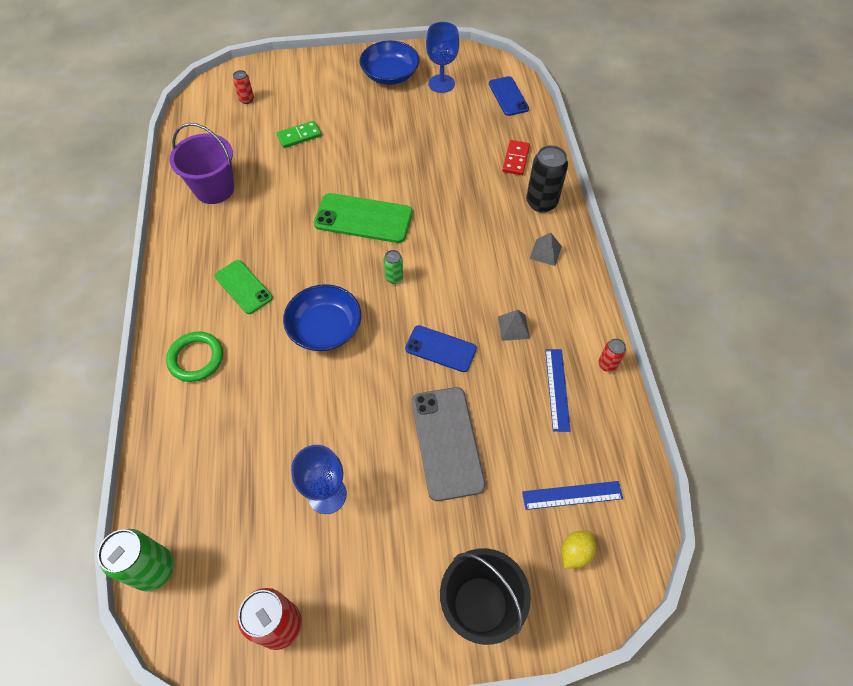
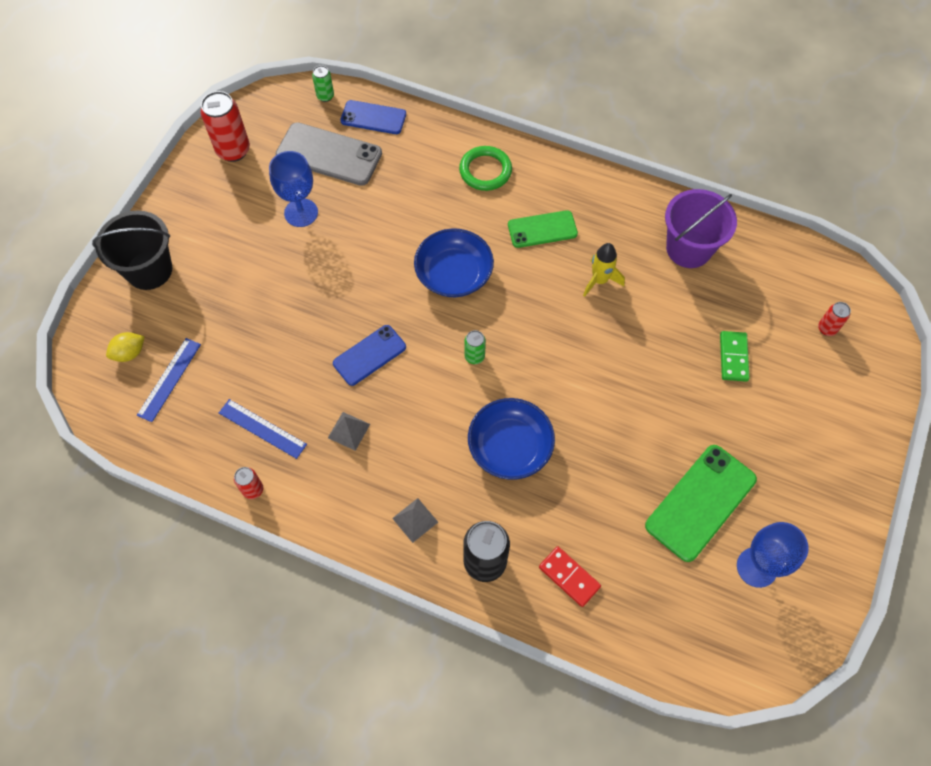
camera: 120 degrees right, 5 degrees up
(154, 569) = (325, 96): green can -> green can, size x0.53
(275, 230) = (599, 280): none -> yellow rocket
(363, 218) = (569, 365): green phone -> green phone (701, 502)
(390, 75) = (804, 511): blue bowl -> blue bowl (510, 447)
(447, 442) = (280, 313): grey phone -> grey phone (329, 155)
(508, 96) = (689, 641): blue phone -> blue phone (373, 117)
(575, 552) = (129, 353): yellow lemon -> yellow lemon turned 75 degrees clockwise

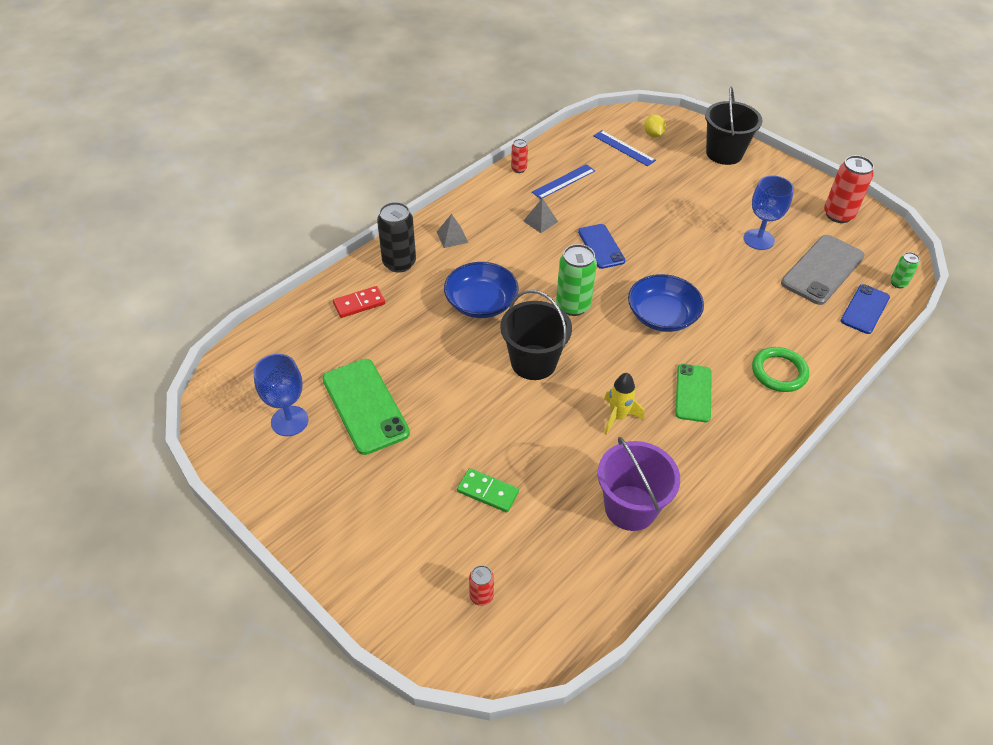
camera: 110 degrees right, 15 degrees down
(474, 356) = (573, 305): green can -> green can, size x1.90
(569, 369) = (533, 362): none -> black bucket

